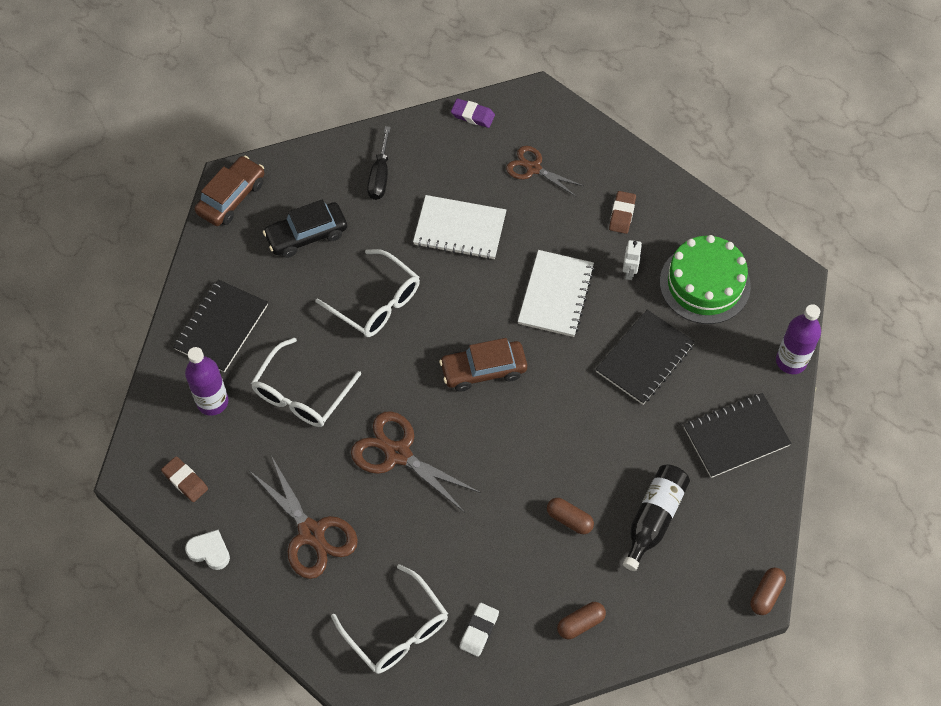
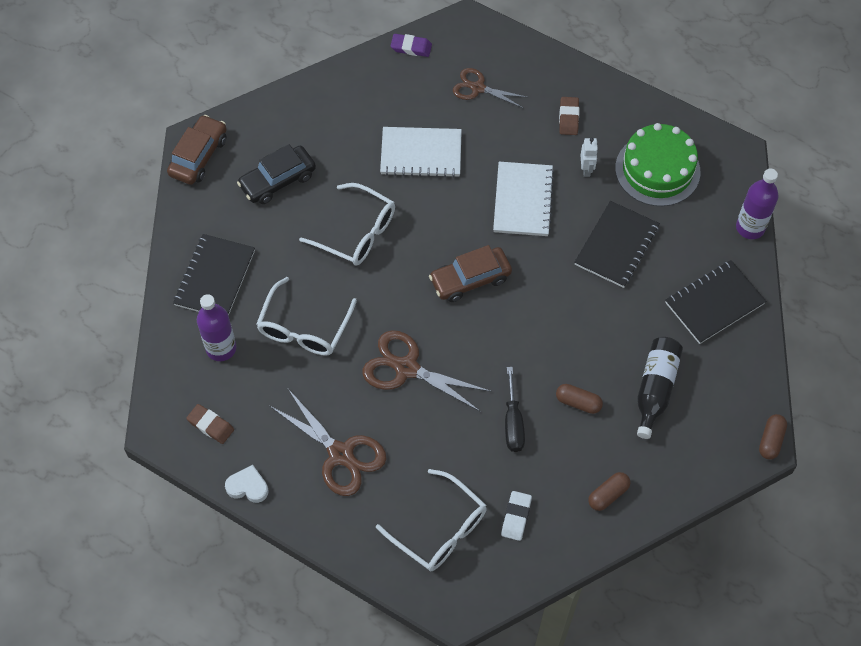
camera: 10 degrees left, 0 degrees up
(380, 176) = (335, 116): black screwdriver -> black screwdriver (513, 423)

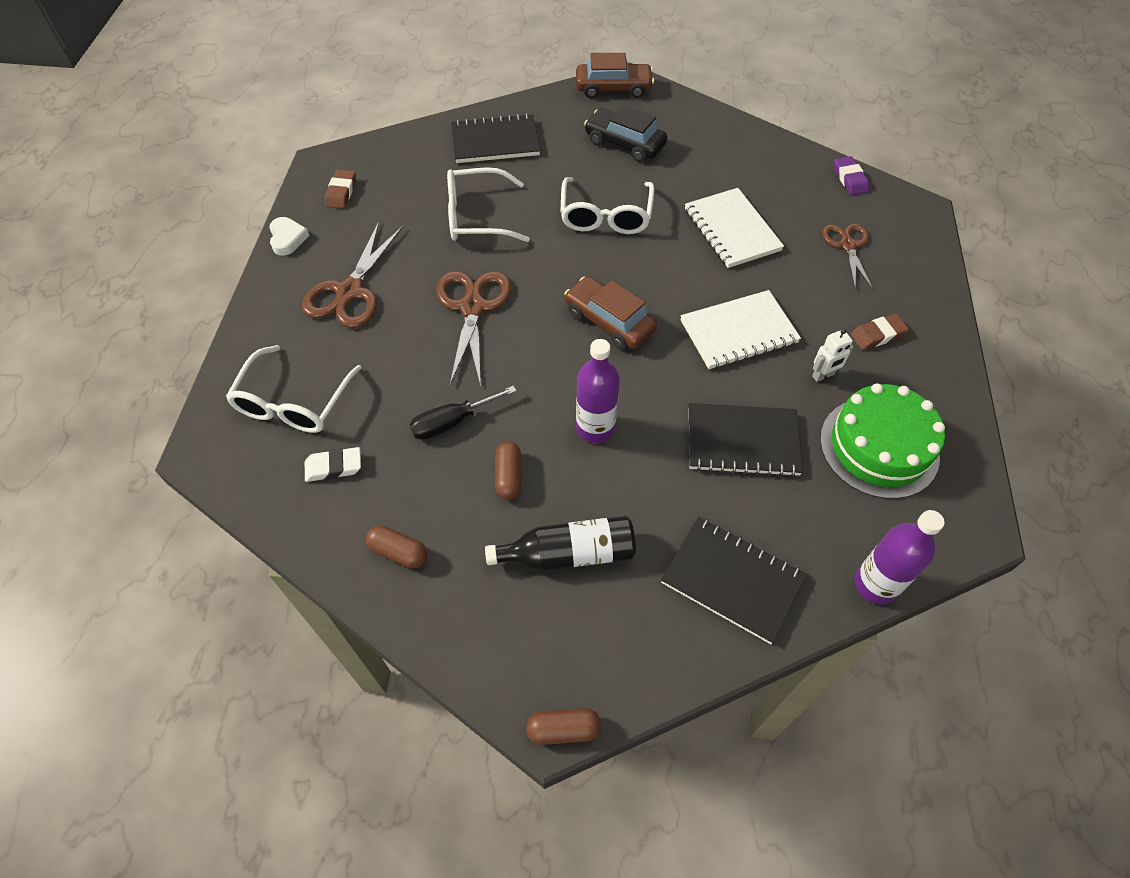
camera: 65 degrees right, 5 degrees down
(221, 348) = (424, 171): purple bottle -> purple bottle (595, 428)

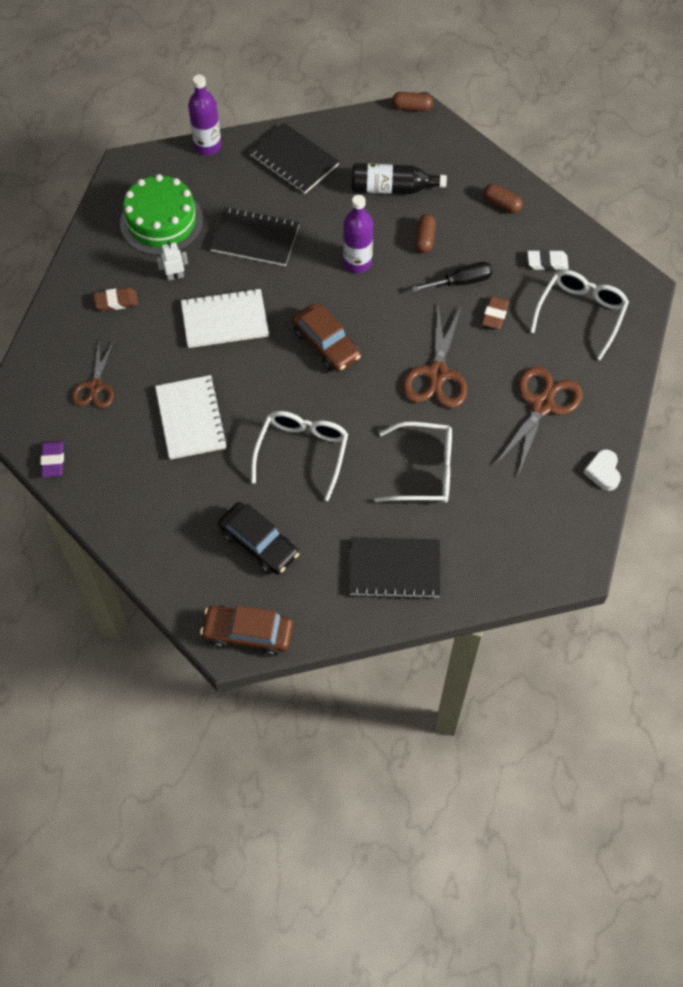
camera: 170 degrees left, 5 degrees up
(341, 192) = (556, 522): brown eraser -> brown eraser (495, 315)

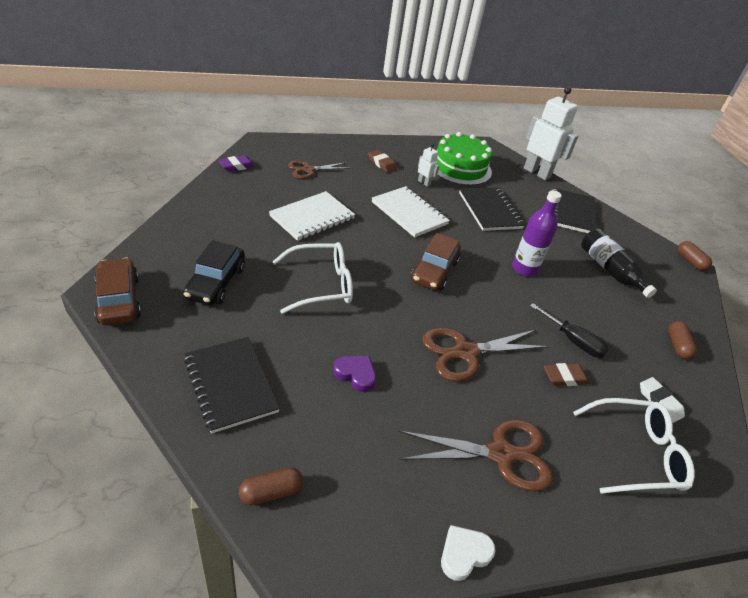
camera: 55 degrees right, 20 degrees down
(207, 146) = (537, 173): purple bottle -> white robot
(424, 239) = (587, 303): brown capsule -> brown capsule (271, 492)
(424, 470) = (356, 374): white glasses -> purple heart

